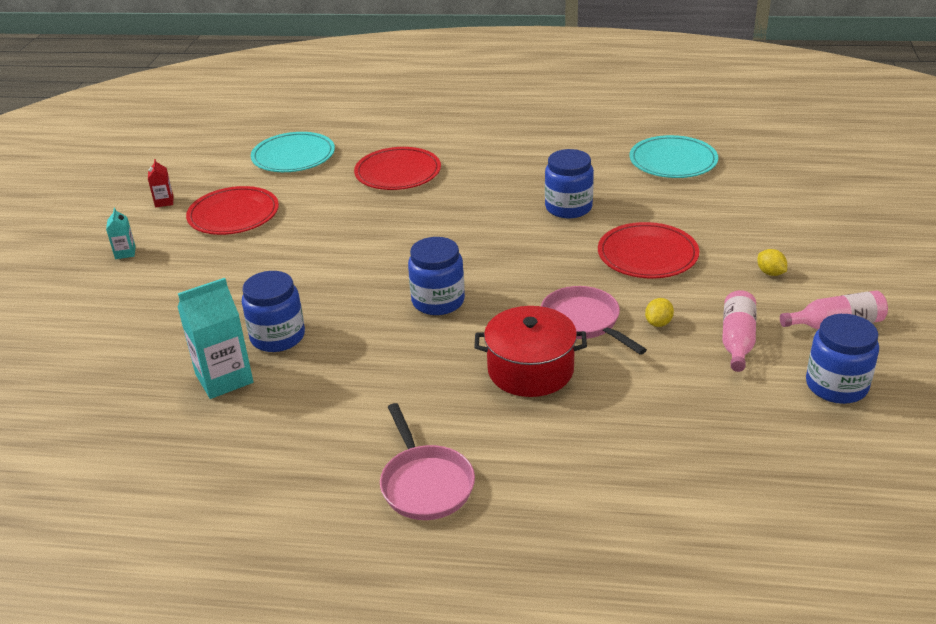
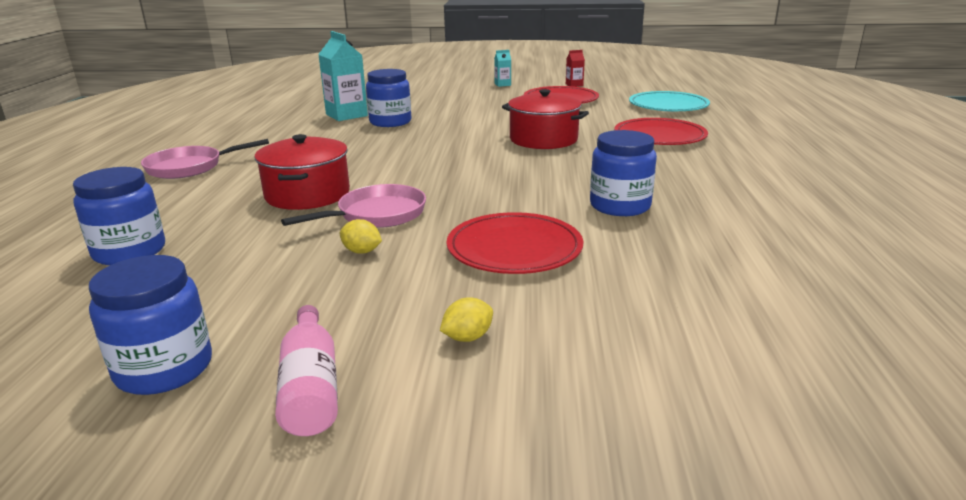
camera: 85 degrees right, 10 degrees down
(387, 232) = (543, 139): none -> red pot
(438, 301) = (428, 160): blue jar -> blue jar (129, 251)
(673, 161) = (803, 273): turquoise plate -> none
(737, 340) = (306, 299): pink bottle -> none

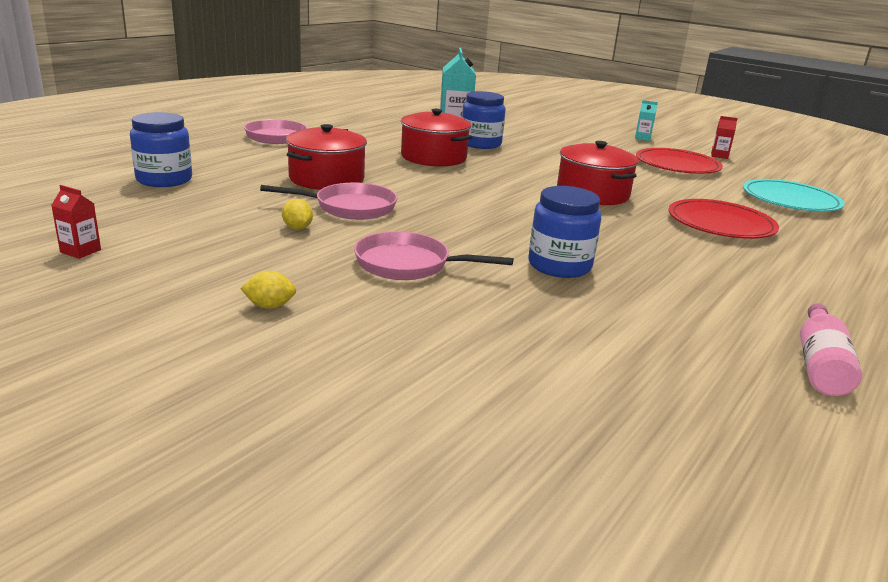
camera: 30 degrees right, 0 degrees up
(164, 369) = (80, 251): blue jar -> red carton
(311, 387) = (133, 293): pink bottle -> pink bottle (820, 364)
(371, 145) = (433, 157): none -> red pot
(514, 248) = (408, 264): red plate -> pink pan

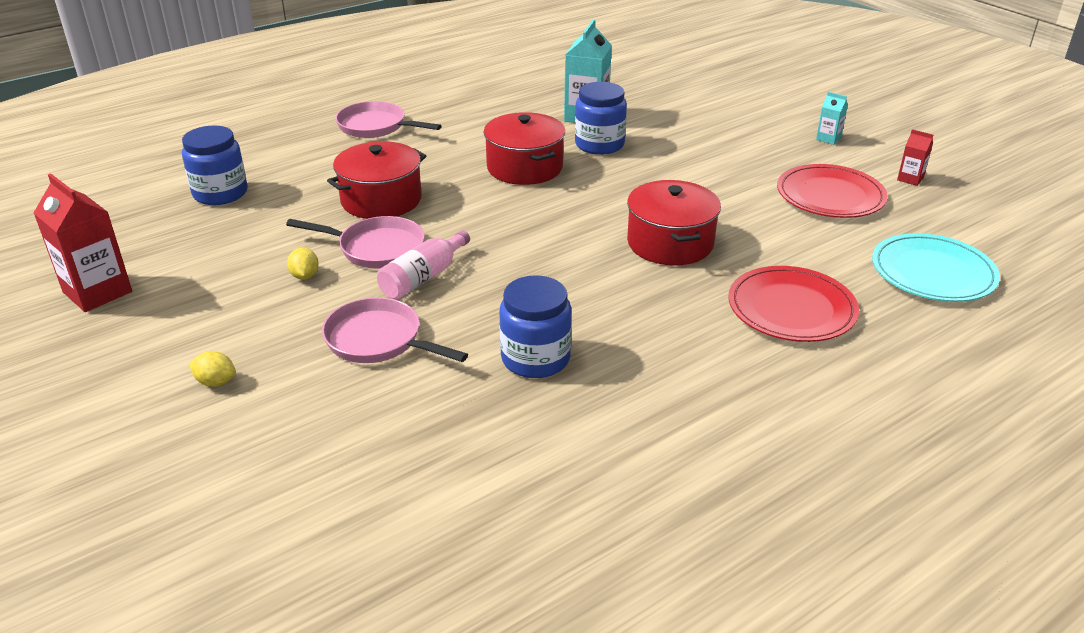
camera: 20 degrees right, 10 degrees up
(80, 251) = (97, 292): red carton -> red carton, size x2.02
(820, 364) = (706, 538): pink bottle -> pink bottle (423, 277)

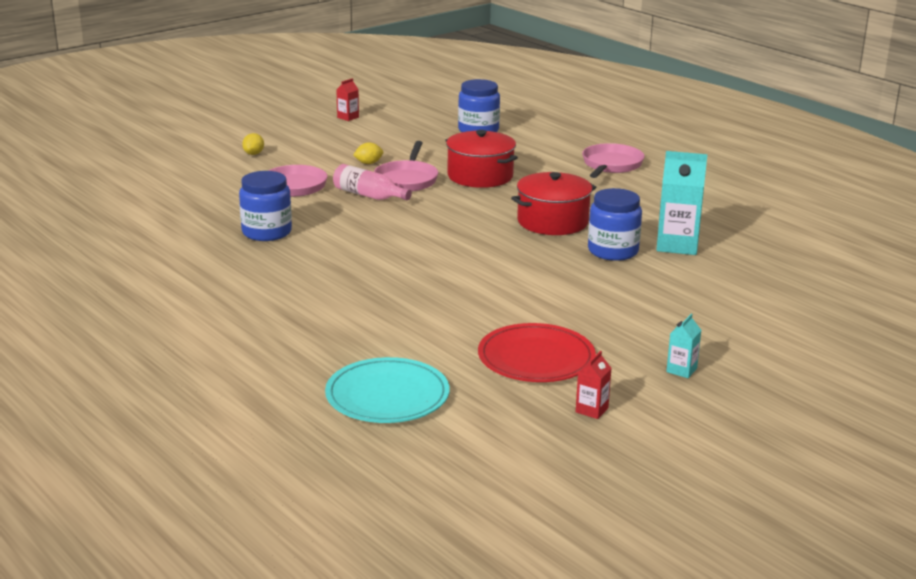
camera: 85 degrees right, 10 degrees down
(97, 292) = (348, 117): red carton -> red carton, size x0.50
(670, 243) = (428, 278): red pot -> none
(791, 308) = (326, 323): red plate -> none

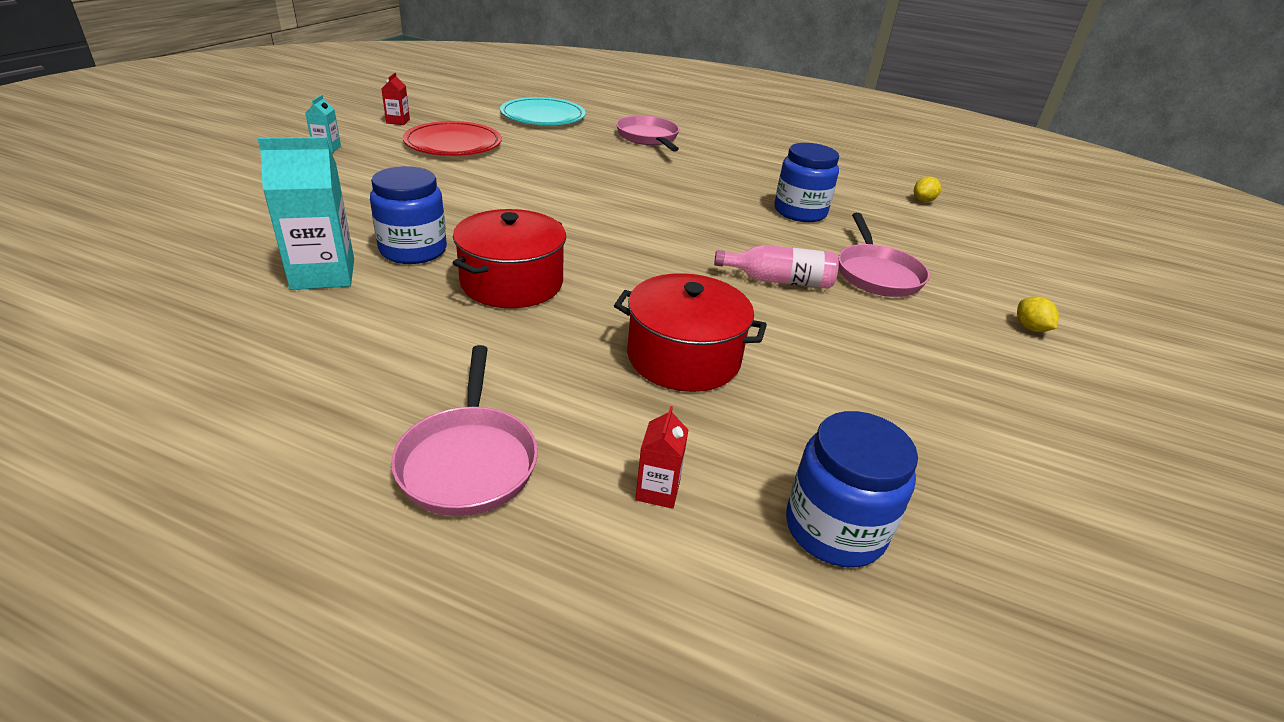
camera: 150 degrees right, 10 degrees up
(348, 117) = (1114, 491): red carton -> red carton (657, 490)
(368, 163) = (869, 347): yellow lemon -> yellow lemon (923, 201)
(407, 180) = (774, 322): pink pan -> pink pan (648, 138)

